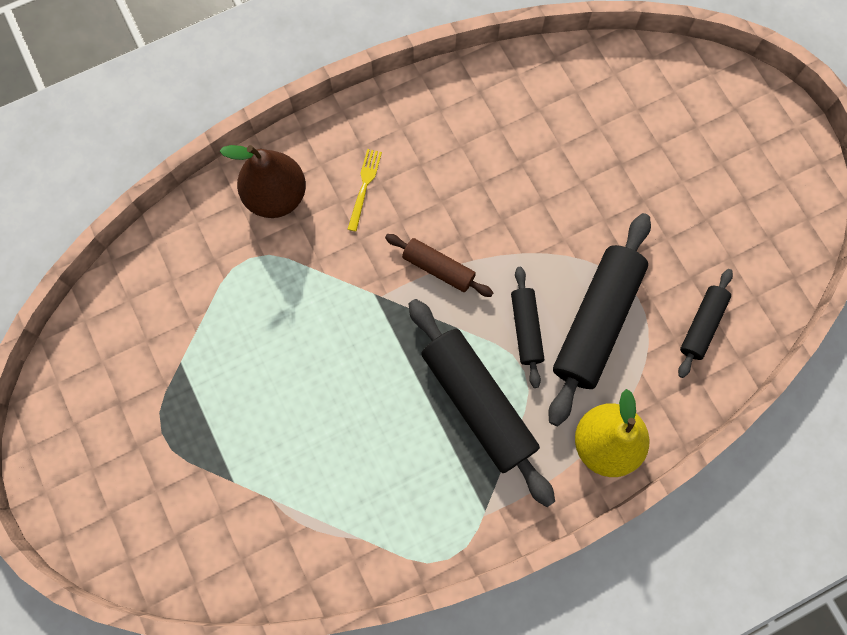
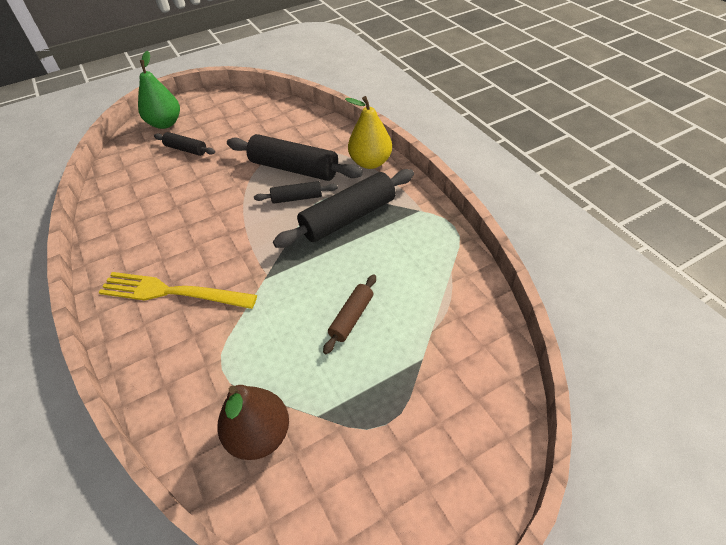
camera: 90 degrees left, 25 degrees down
(276, 196) = (166, 354): brown pear -> brown pear (259, 435)
(364, 187) = (172, 292): yellow fork -> yellow fork, size x2.21
(438, 268) = (248, 243): brown rolling pin -> brown rolling pin (351, 317)
(702, 325) = (298, 130): black rolling pin -> black rolling pin (186, 149)
(726, 109) = (165, 123): none -> green pear

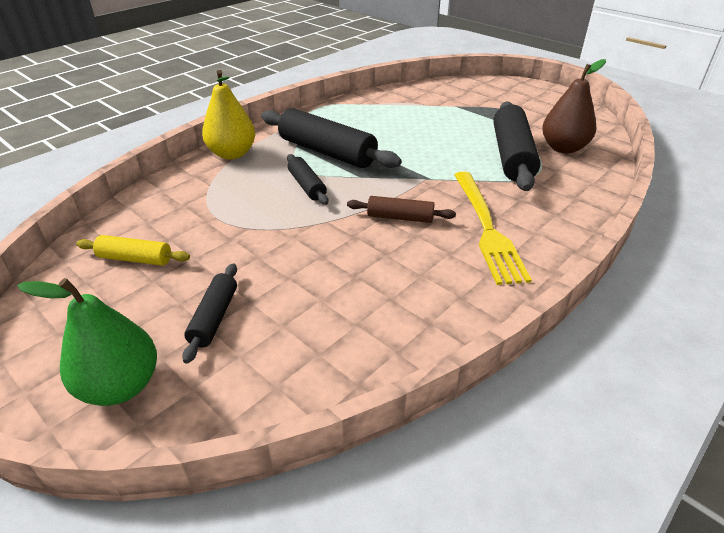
camera: 110 degrees left, 10 degrees down
(257, 123) = (135, 259): none -> yellow rolling pin
(294, 168) = (251, 199): black rolling pin -> black rolling pin (511, 156)
(351, 317) = (441, 133): brown rolling pin -> brown rolling pin (400, 217)

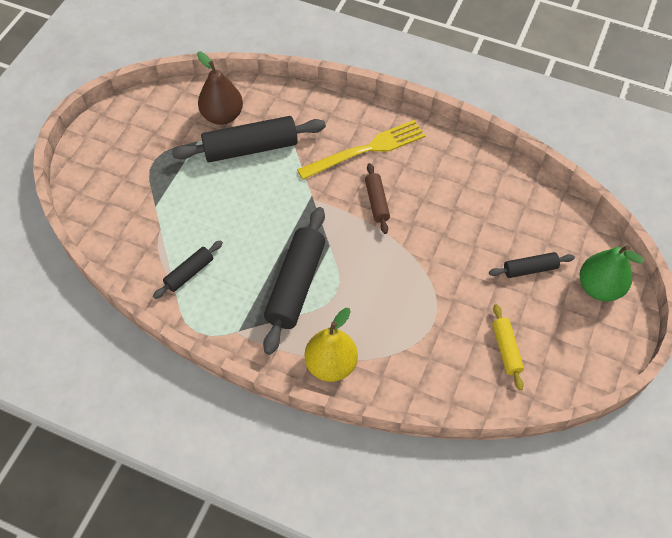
camera: 110 degrees left, 20 degrees up
(307, 186) = (360, 278): black rolling pin -> black rolling pin (189, 273)

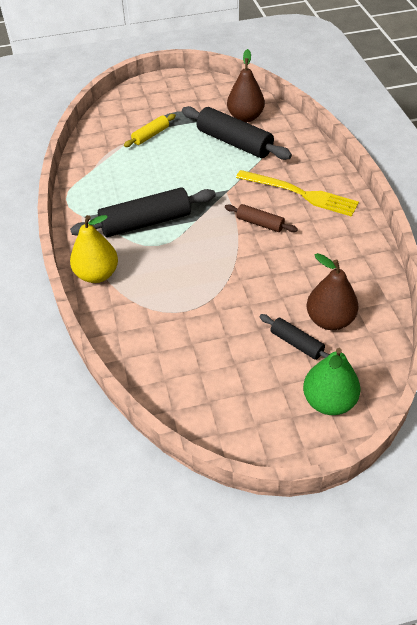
camera: 55 degrees right, 10 degrees down
(189, 273) = (107, 172): black rolling pin -> none
(376, 202) = (260, 223): brown rolling pin -> brown rolling pin turned 75 degrees clockwise
(506, 349) = (202, 368): yellow rolling pin -> yellow rolling pin (150, 135)
(523, 231) = (329, 320): none -> brown pear

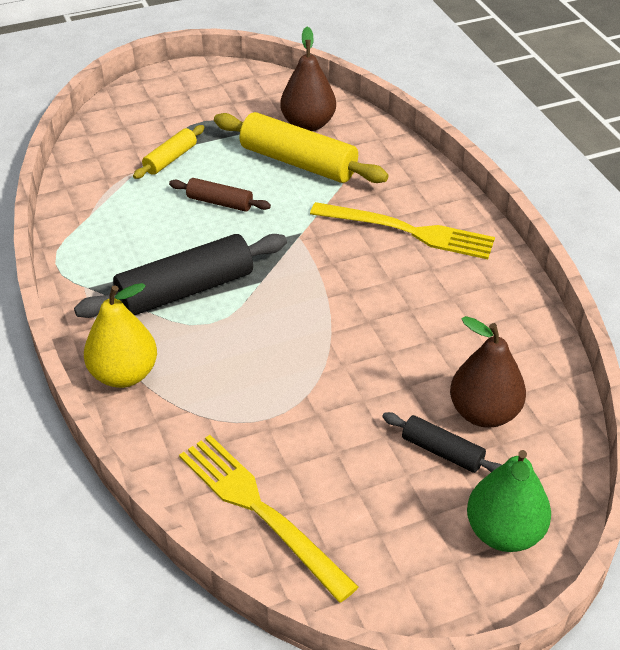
camera: 10 degrees left, 5 degrees down
(169, 371) = (261, 511): none -> yellow fork
(234, 142) = (298, 162): black rolling pin -> yellow rolling pin
(260, 223) = (357, 279): brown rolling pin -> brown rolling pin (220, 202)

